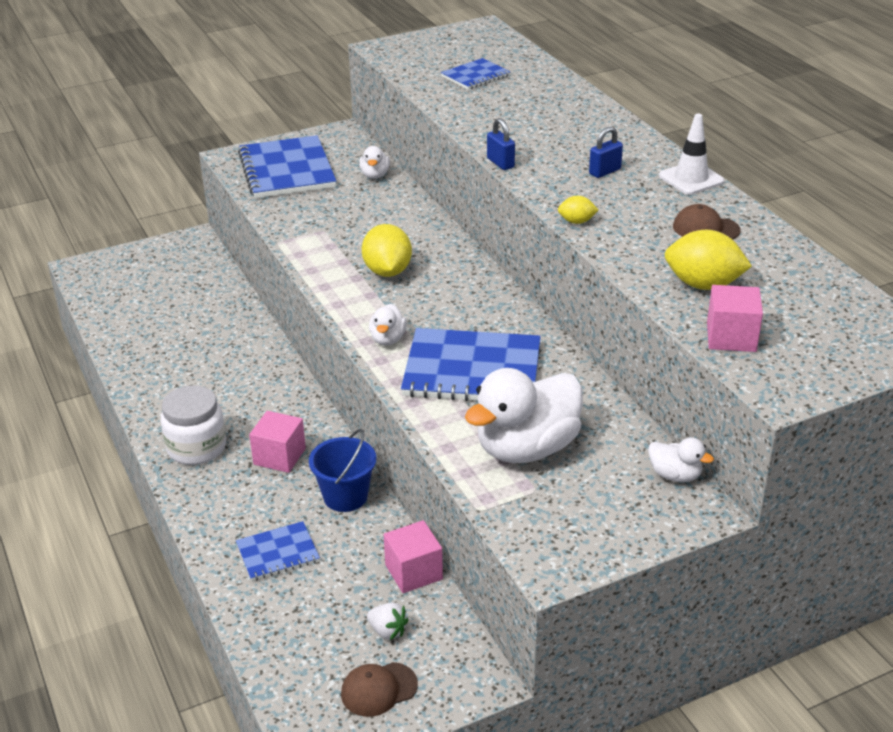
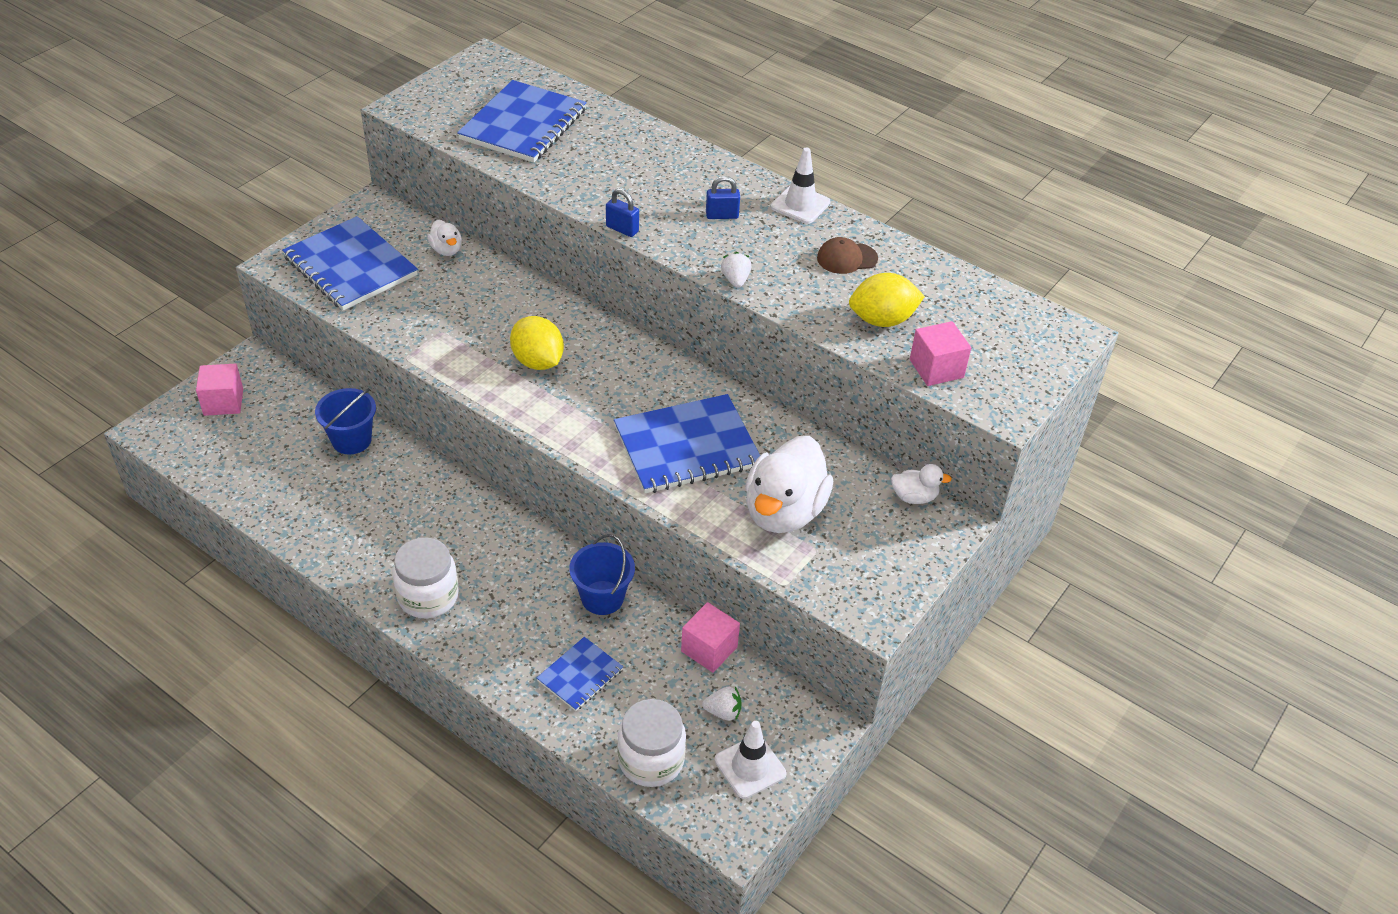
camera: 30 degrees left, 10 degrees up
(226, 315) = (351, 440): none -> blue bucket
(279, 456) = (514, 578): pink cube -> pink cube (223, 402)
(289, 647) = (651, 760): none -> white jar
(379, 689) = (750, 767): brown cap -> white traffic cone
(388, 339) = (590, 437): white duck -> none
(475, 76) = (523, 124): blue notebook -> blue notebook, size x1.90
(576, 222) = (735, 280): yellow lemon -> white strawberry
(604, 171) = (722, 215): blue padlock -> blue padlock turned 60 degrees clockwise

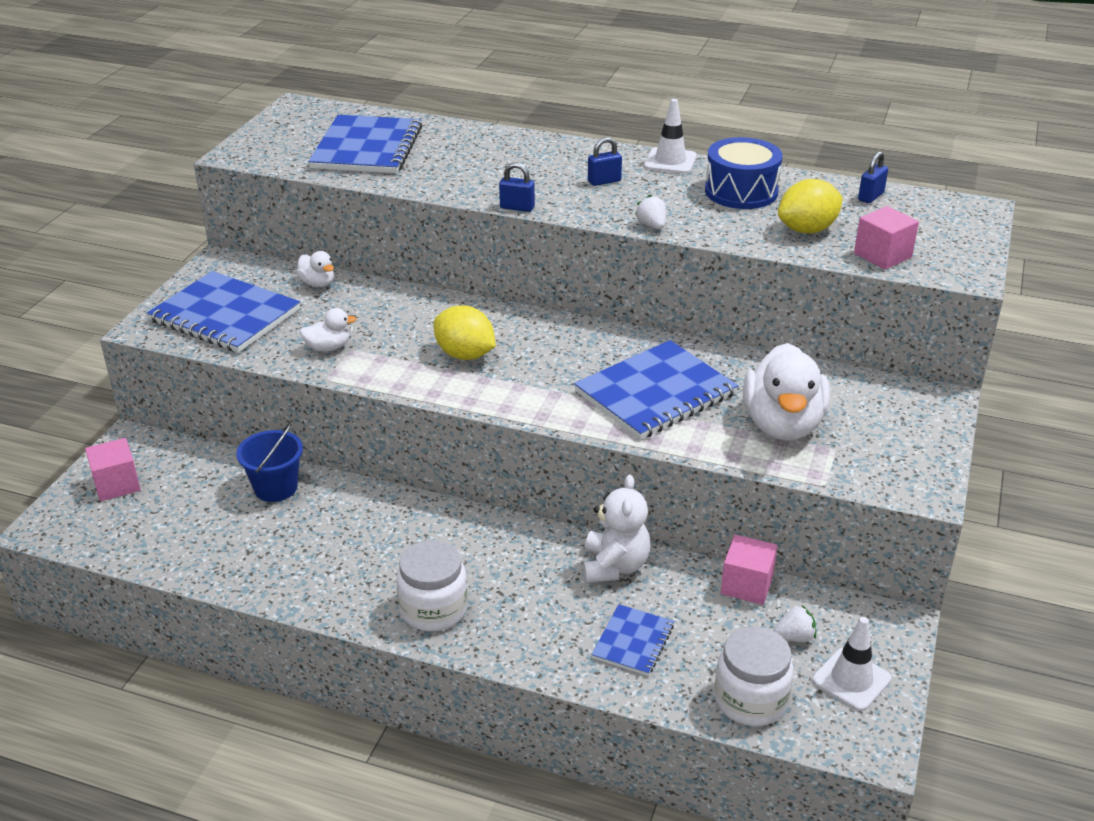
camera: 15 degrees left, 10 degrees down
(602, 598) = (614, 566): blue bucket -> white teddy bear
(846, 258) = (741, 192): brown cap -> blue drum
(914, 497) = (892, 386): white duck -> white duck (328, 348)
(972, 294) = (870, 196): none -> blue padlock

